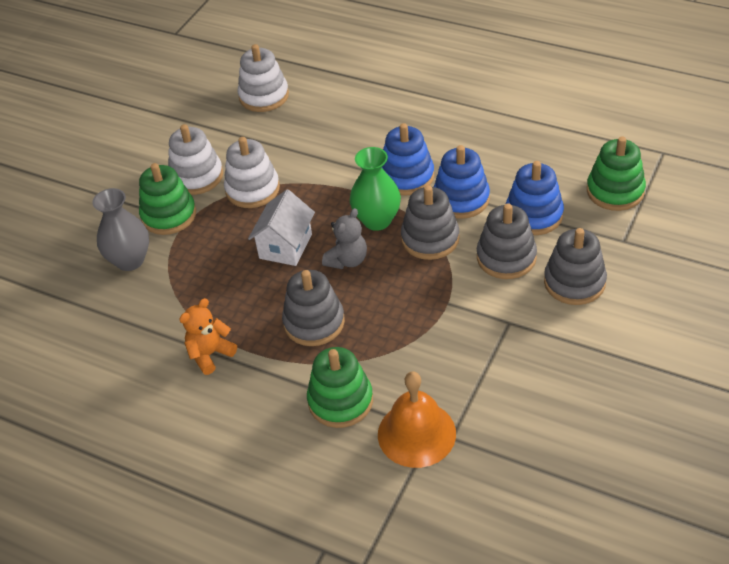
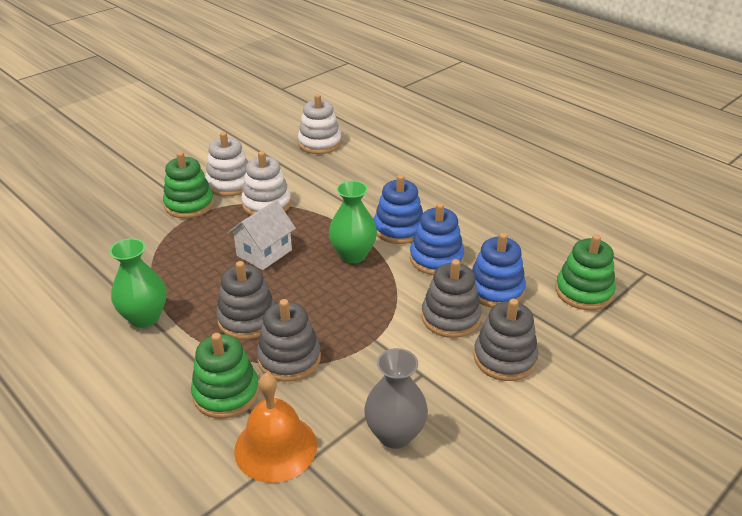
camera: 15 degrees right, 10 degrees down
(130, 260) = (136, 228): grey vase -> grey vase (395, 434)
(210, 354) = (145, 317): orange teddy bear -> green vase
(347, 260) = (308, 278): grey teddy bear -> none
(430, 239) = (390, 282): grey stacking toy -> grey stacking toy (289, 359)

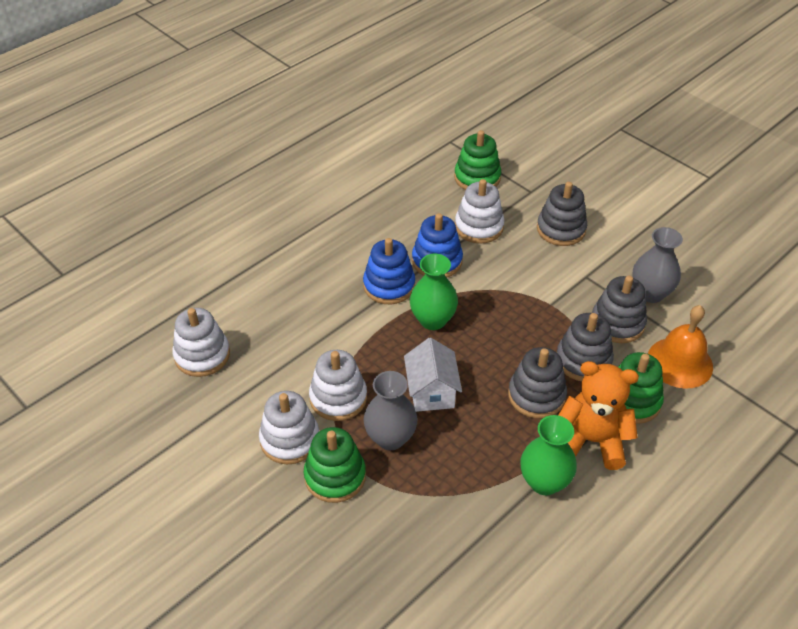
camera: 90 degrees left, 10 degrees up
(182, 355) = (591, 440): none -> orange teddy bear
(219, 230) = (390, 438): none -> grey vase
(264, 253) = (431, 392): white house -> white house turned 45 degrees clockwise
(450, 317) = (517, 256): grey stacking toy -> grey stacking toy (617, 323)
(495, 290) = (479, 227): blue stacking toy -> white stacking toy

